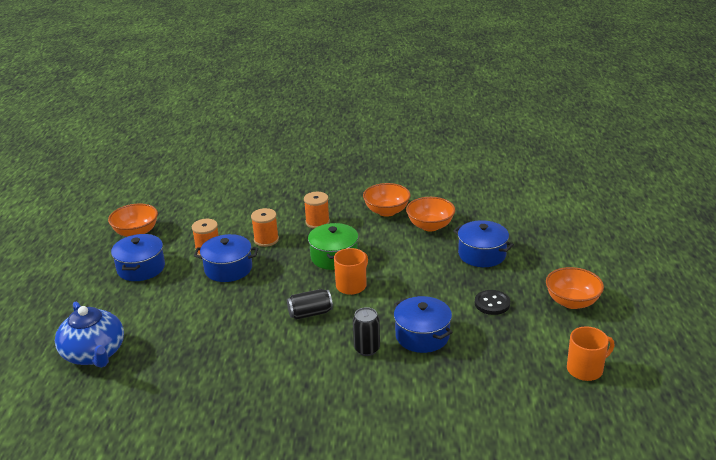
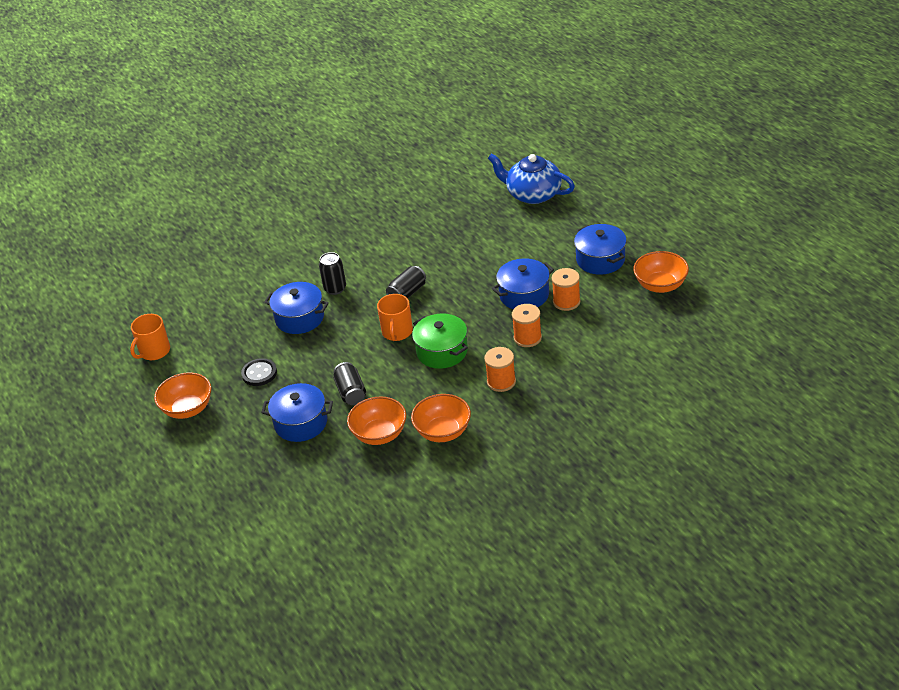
camera: 150 degrees right, 10 degrees up
(427, 259) = (351, 392): none -> black can

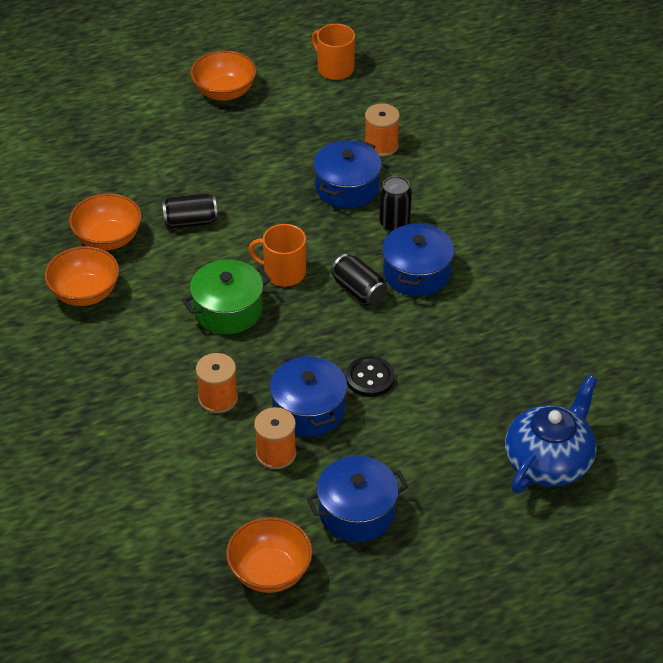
camera: 95 degrees right, 5 degrees up
(259, 373) = (259, 149): black button -> black button (370, 378)
(301, 423) = (158, 177): blue pot -> blue pot (416, 273)
(501, 382) = (146, 359): orange spool -> orange spool (381, 145)

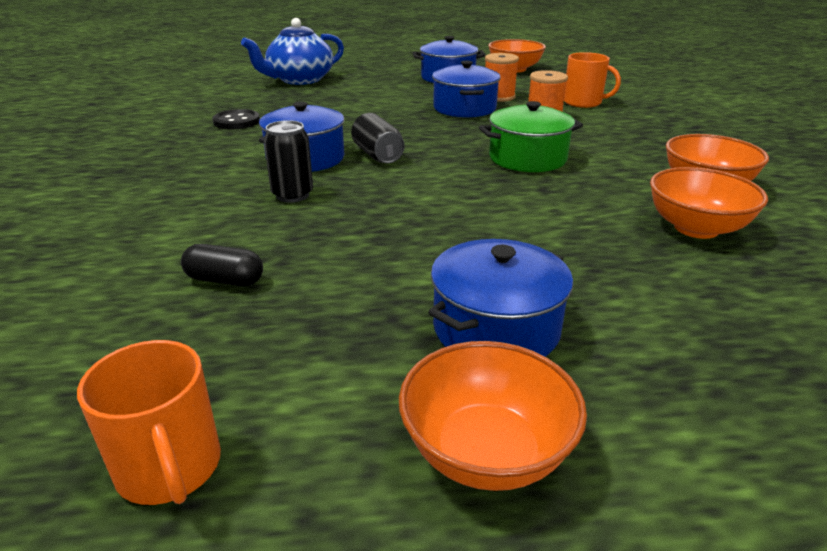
camera: 165 degrees left, 15 degrees down
(190, 221) = (572, 230): black can -> none
(283, 273) = (455, 175): orange mug -> orange mug (583, 102)
(347, 188) = (325, 236): blue pot -> blue pot (496, 328)
(370, 378) = (403, 115): black button -> black button (236, 121)
(381, 145) = (225, 280): orange spool -> black capsule

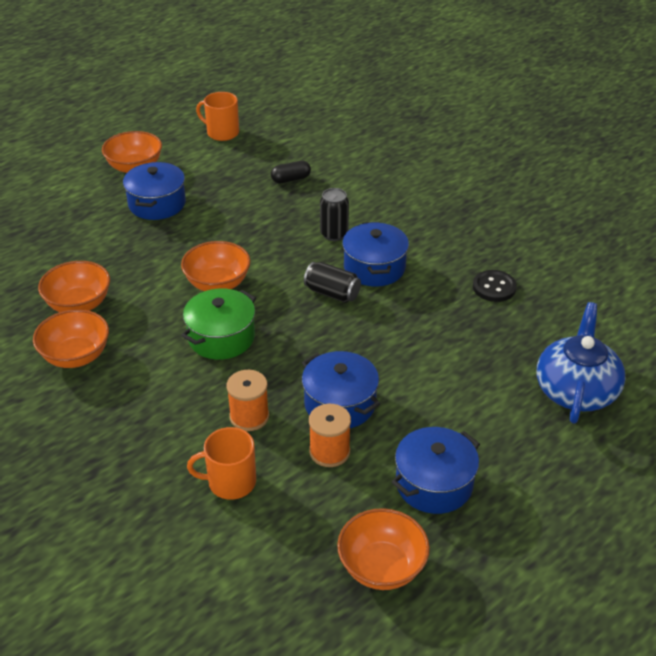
camera: 145 degrees right, 10 degrees up
(491, 195) = (217, 284): none -> orange bowl

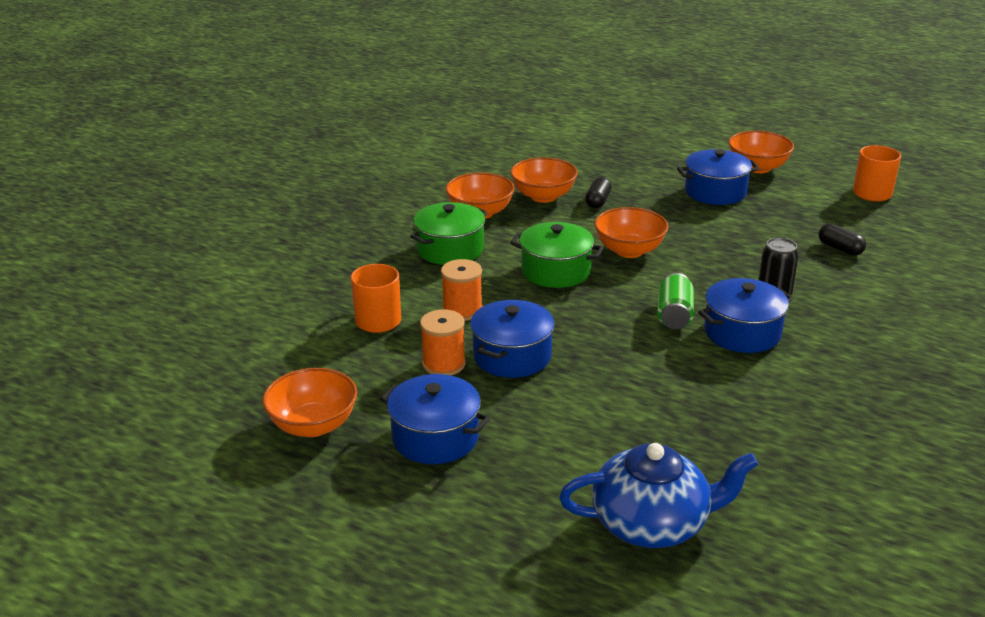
camera: 70 degrees right, 10 degrees down
(117, 274) = (598, 201): none -> black capsule
(132, 396) = (450, 249): none -> green pot
(332, 293) = (674, 315): black can -> green can
(494, 287) = (790, 425): black button -> none

